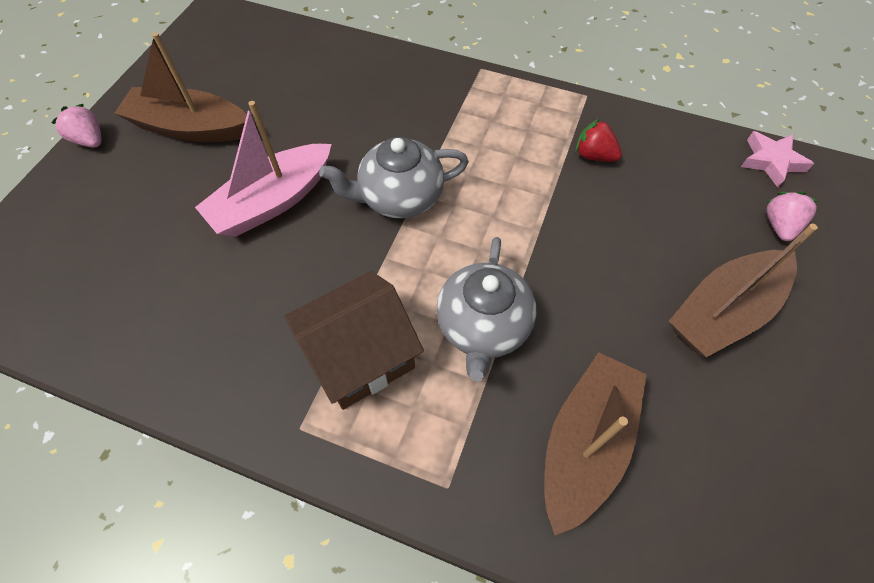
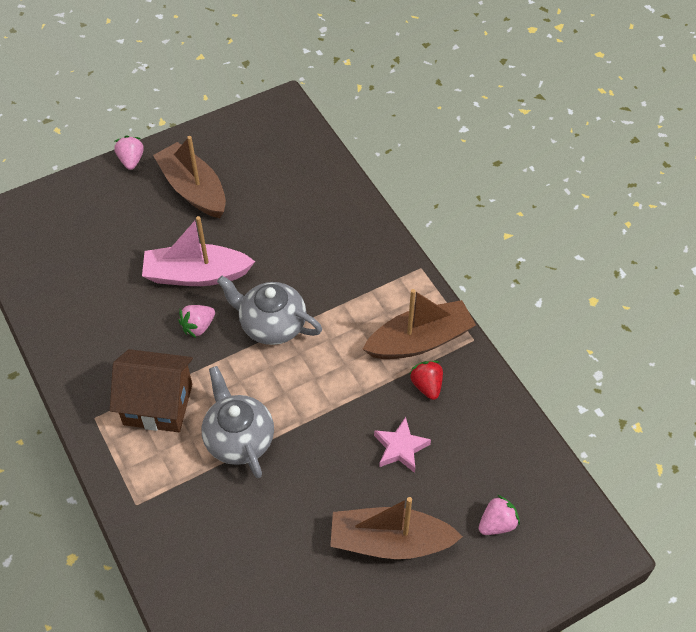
camera: 40 degrees right, 5 degrees down
(325, 248) = (198, 327): none -> pink strawberry
(483, 326) = (239, 439): grey teapot -> grey teapot turned 105 degrees clockwise
(585, 444) = (226, 542): brown boat -> brown boat (419, 341)
(771, 161) = (550, 481): pink star -> pink star (400, 448)

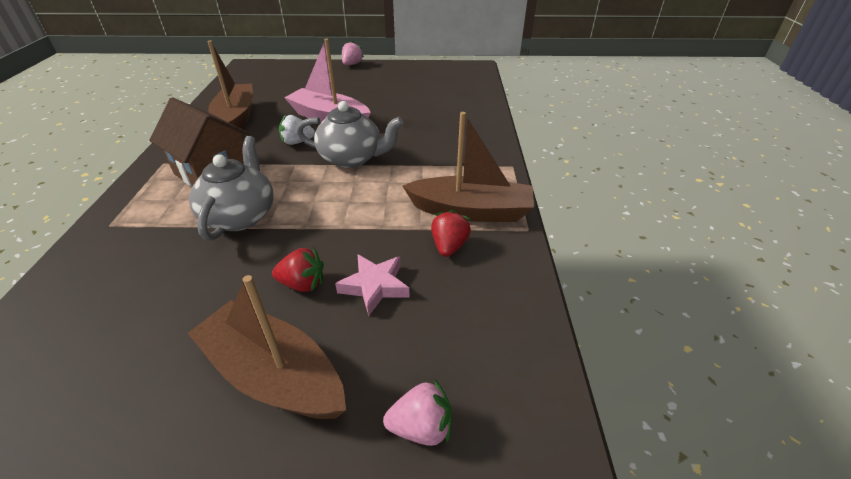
camera: 30 degrees right, 15 degrees down
(193, 190) = (375, 83): brown boat -> brown boat (236, 118)
(198, 327) = (297, 142): pink strawberry -> white strawberry
(272, 325) = (351, 158): grey teapot -> grey teapot turned 135 degrees clockwise
(349, 472) = (303, 284): none -> red strawberry

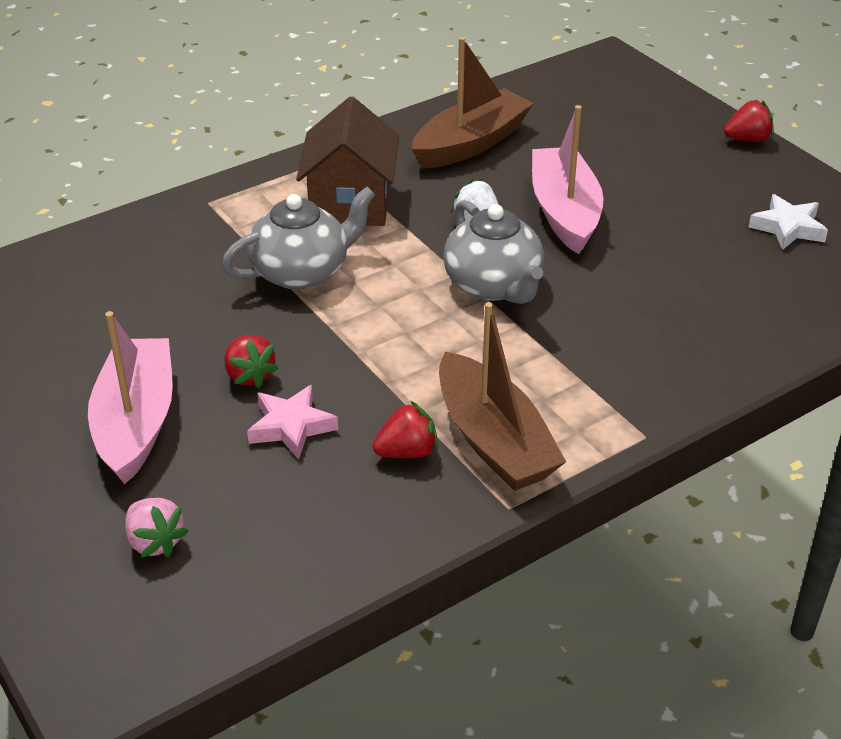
camera: 55 degrees right, 0 degrees up
(274, 375) = (136, 422): brown boat -> pink boat
(352, 64) = (747, 139): pink strawberry -> red strawberry
(417, 80) = (788, 228): none -> white star

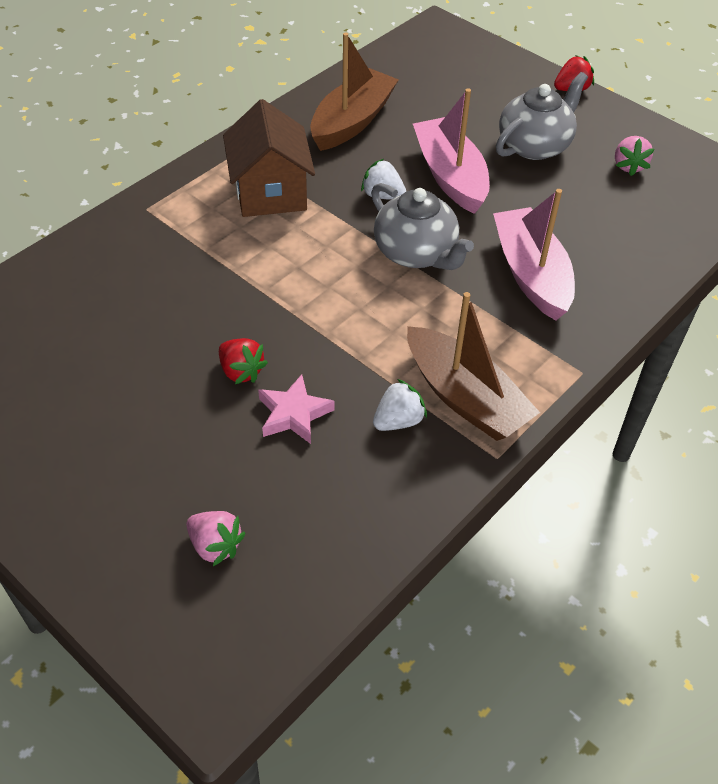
camera: 15 degrees left, 10 degrees up
(136, 422) = (158, 434): pink boat -> pink boat (531, 274)
(302, 272) = (252, 265): grey teapot -> grey teapot (535, 146)
(407, 452) = (398, 421): red strawberry -> white strawberry
(788, 228) = (628, 166): white star -> pink strawberry

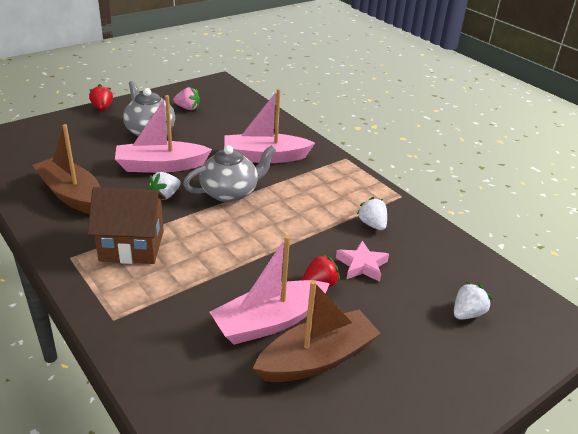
camera: 80 degrees left, 15 degrees down
(163, 332) = (270, 321): none -> pink boat
(215, 546) = (467, 313): pink strawberry -> white strawberry
(464, 397) = (357, 198): brown boat -> brown boat (317, 359)

